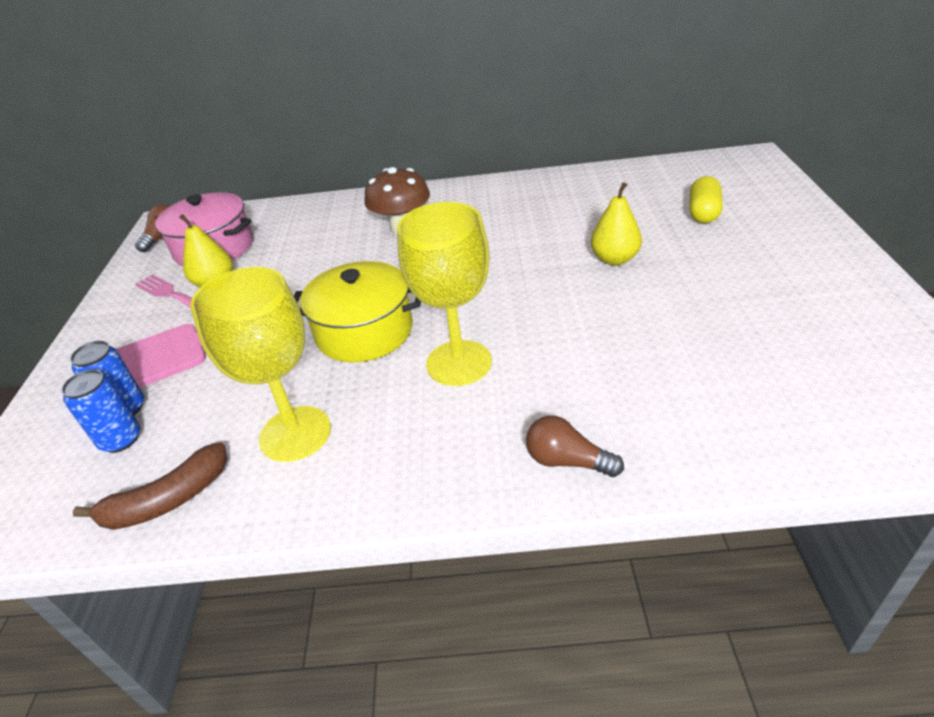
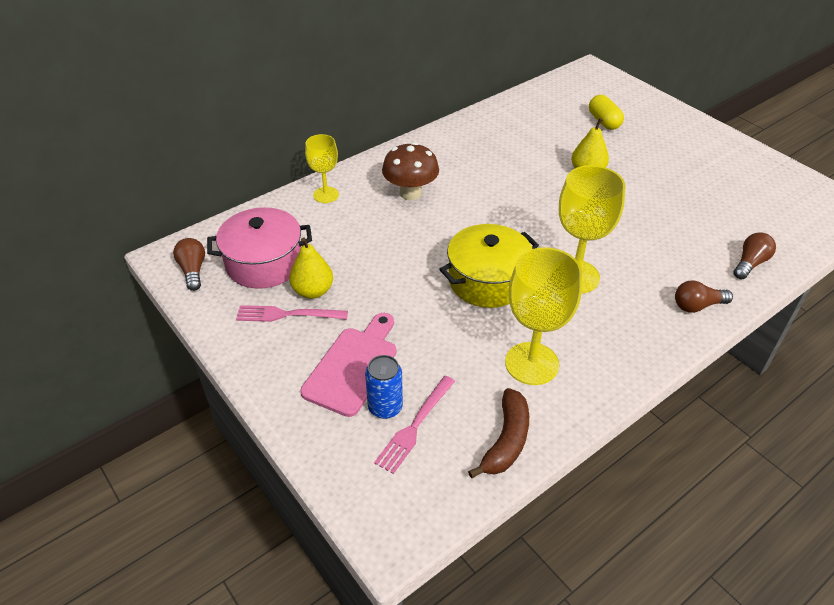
camera: 40 degrees left, 5 degrees up
(121, 439) = (415, 426): blue can -> pink fork
(331, 209) = (326, 195): none -> yellow goblet
(715, 441) = (750, 263): none -> brown light bulb

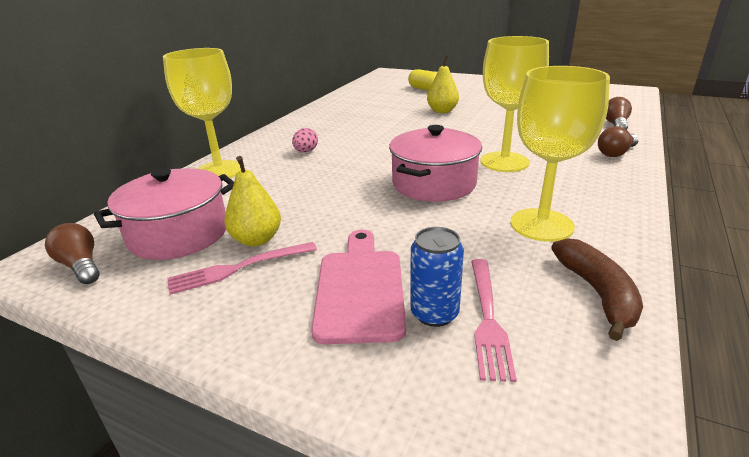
camera: 25 degrees left, 15 degrees down
(326, 195) = (219, 171): yellow goblet -> yellow goblet, size x1.67
(410, 193) = (306, 151): brown mushroom -> pink egg
(487, 281) = (434, 184): yellow pot -> pink pot

